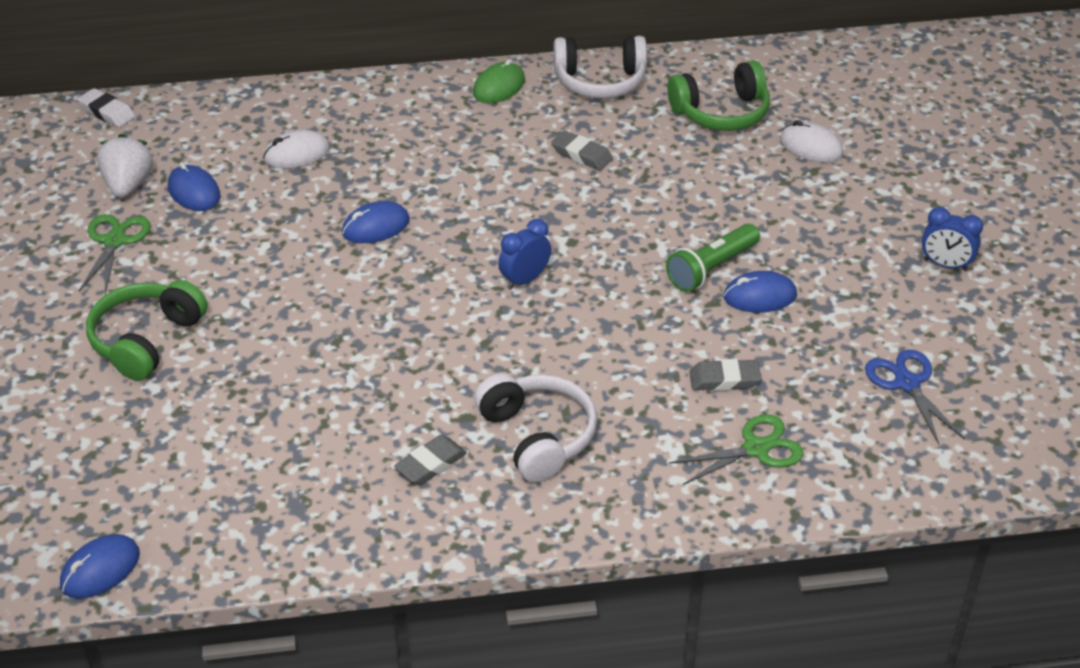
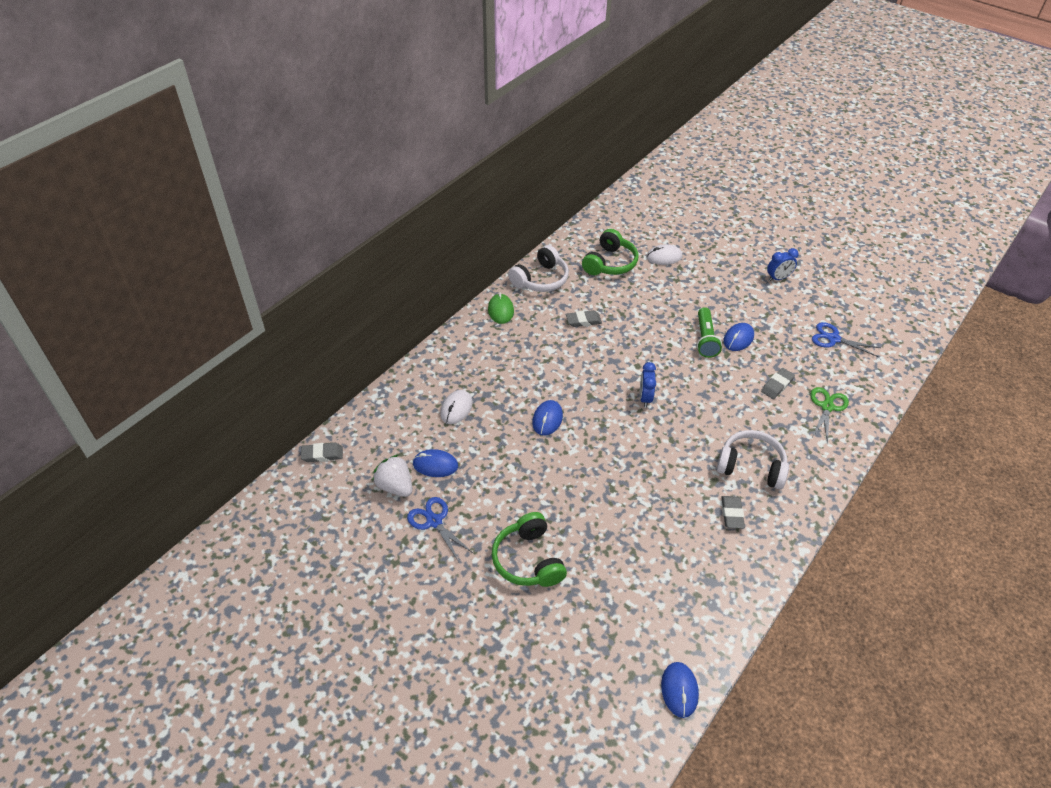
camera: 45 degrees left, 5 degrees up
(107, 112) = (322, 454): white eraser -> grey eraser
(114, 241) = (434, 521): green scissors -> blue scissors

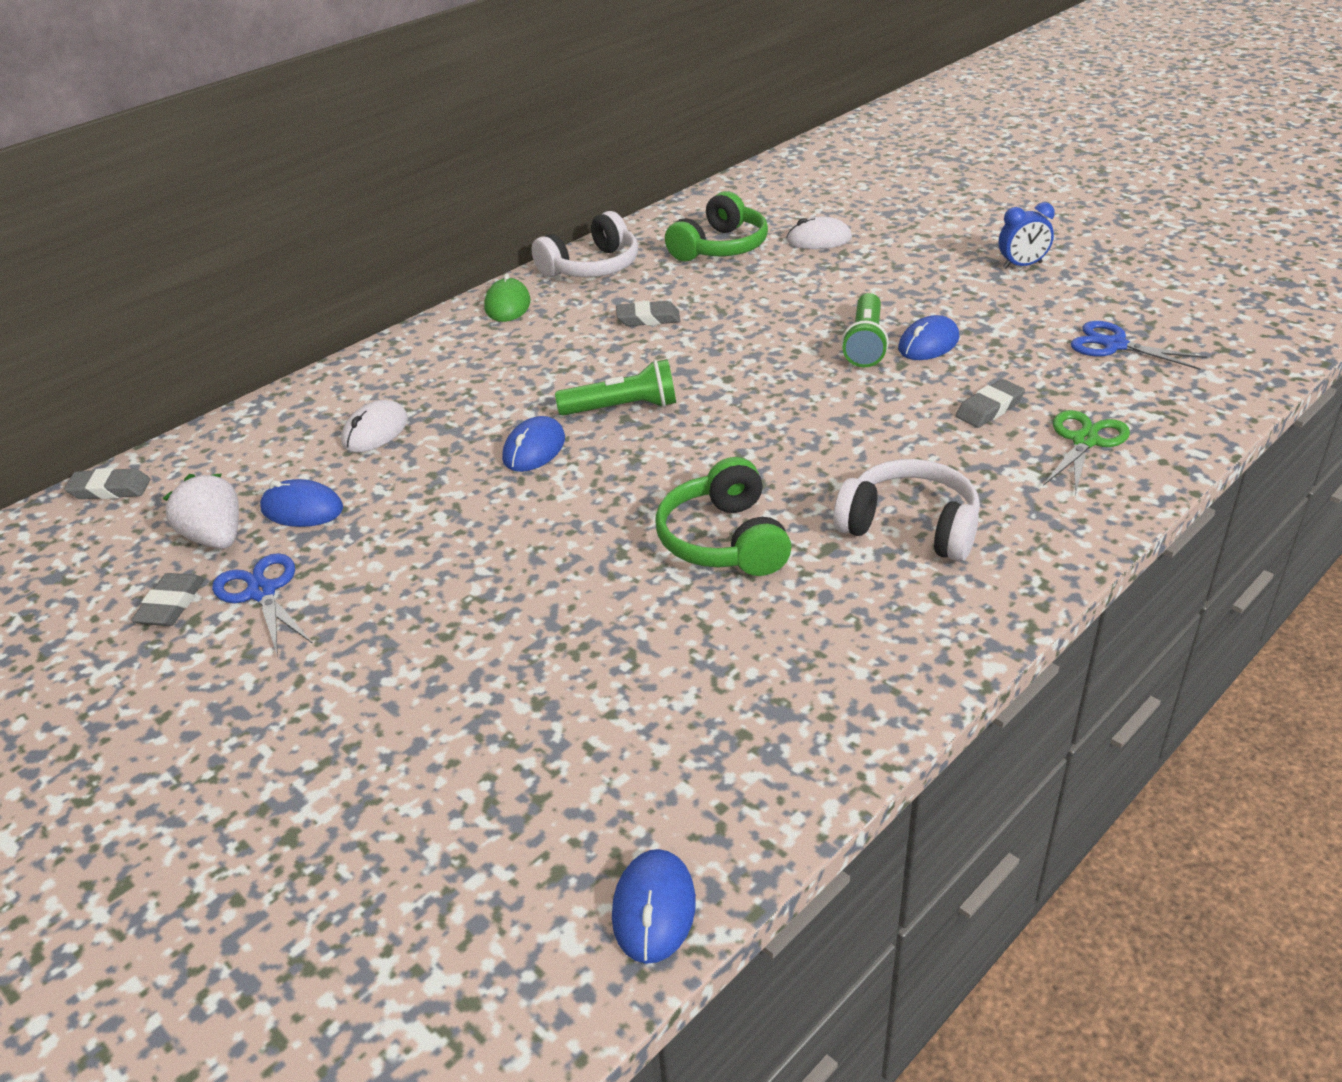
camera: 10 degrees right, 10 degrees down
(528, 560) = (415, 659): green headphones -> green headphones (724, 540)
(587, 389) = (623, 408): none -> green flashlight
(645, 398) = (727, 422): blue clock -> none
(732, 514) = (852, 600): grey eraser -> grey eraser (171, 605)

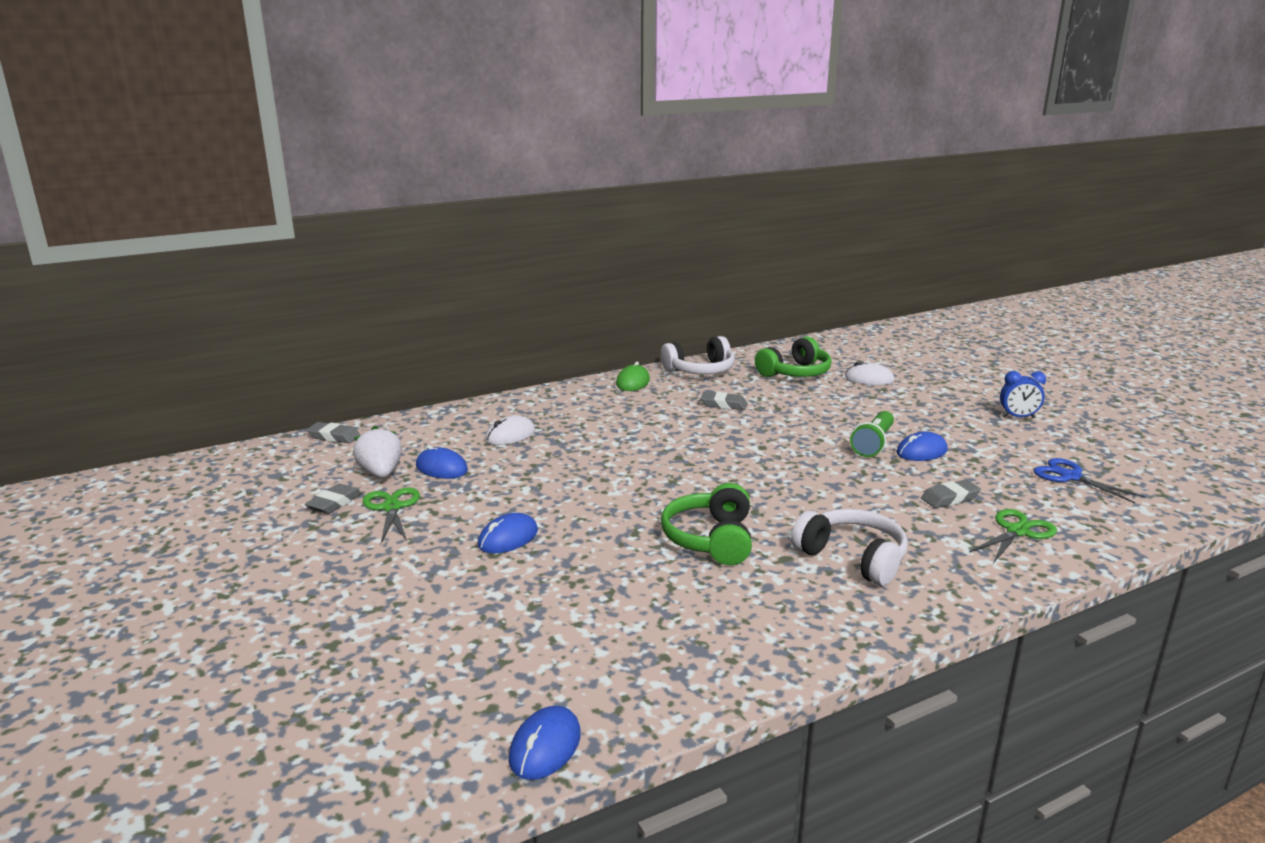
camera: 15 degrees right, 15 degrees down
(262, 592) = (392, 507): blue scissors -> green scissors
(534, 449) = (607, 463): blue mouse -> blue mouse (508, 538)
(623, 408) = (680, 451): green flashlight -> none

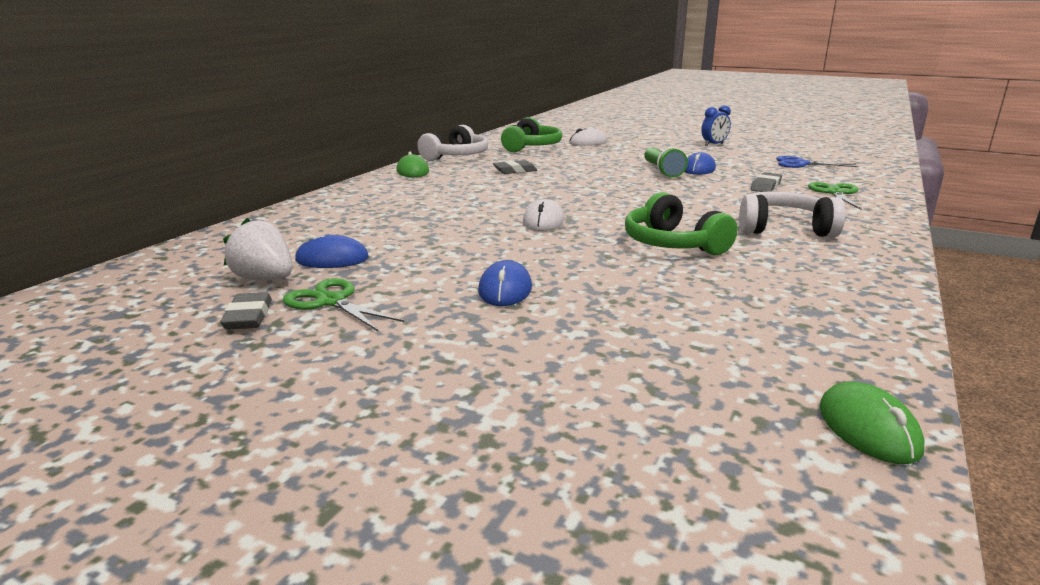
camera: 35 degrees left, 0 degrees up
(334, 436) = (145, 265): grey eraser -> none
(510, 435) = (362, 222): white mouse -> white mouse (543, 221)
(545, 747) = (868, 429): blue mouse -> green mouse

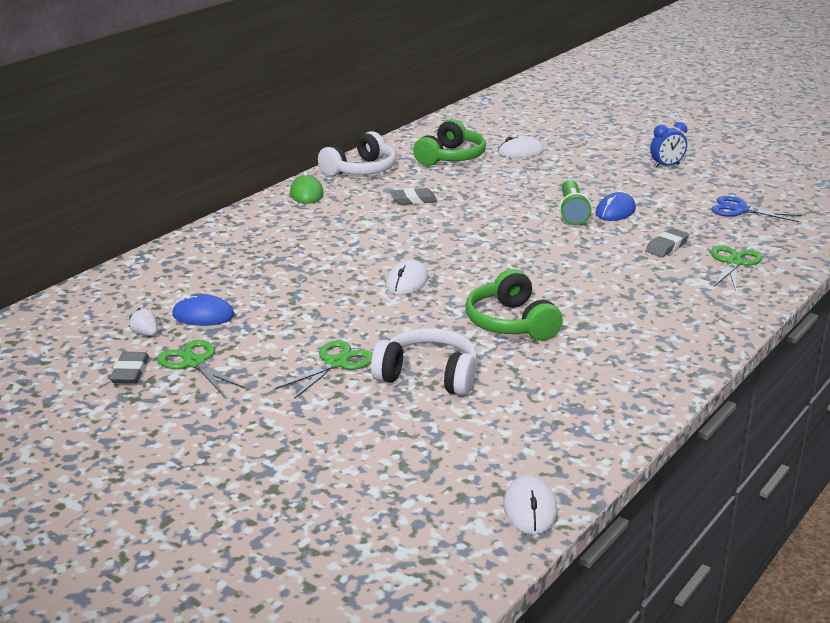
camera: 10 degrees right, 5 degrees up
(264, 279) = (145, 334): white strawberry -> white strawberry, size x0.54
(505, 290) = (336, 363): blue mouse -> green scissors
(783, 229) = (633, 311): white headphones -> white headphones (428, 376)
(868, 429) = (530, 509): green mouse -> white mouse

